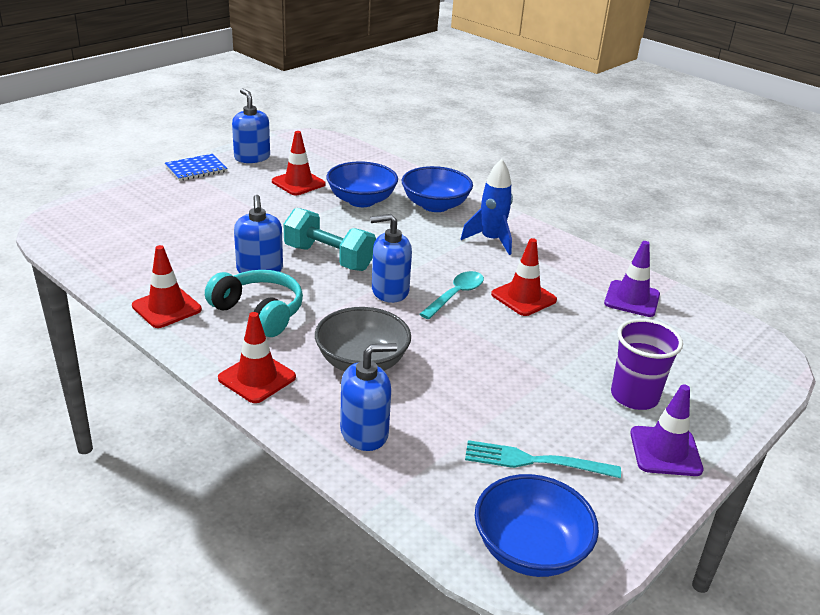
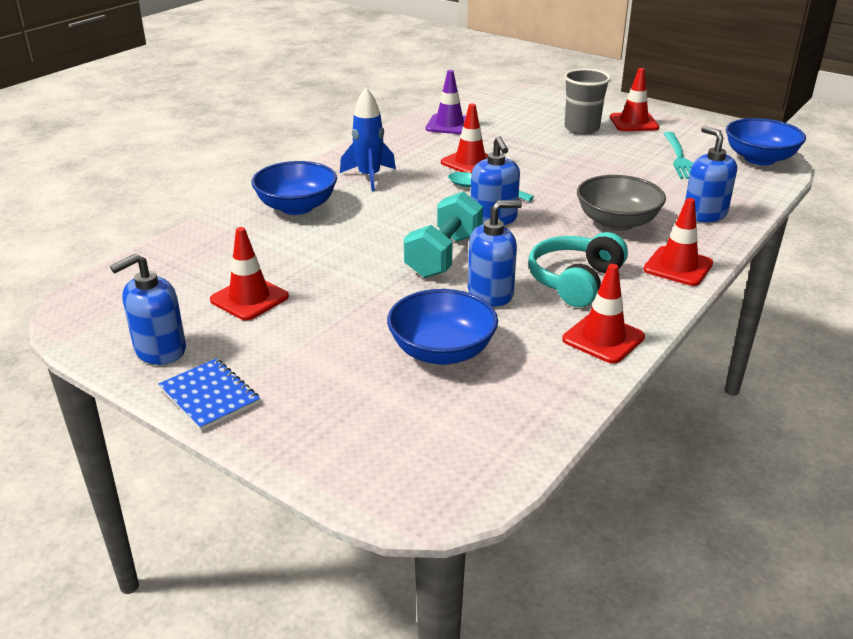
camera: 95 degrees left, 0 degrees up
(361, 200) = (294, 250): blue bowl -> blue bowl (442, 351)
(634, 396) = (582, 128): purple cup -> grey cup
(665, 451) = (634, 122): purple traffic cone -> red traffic cone

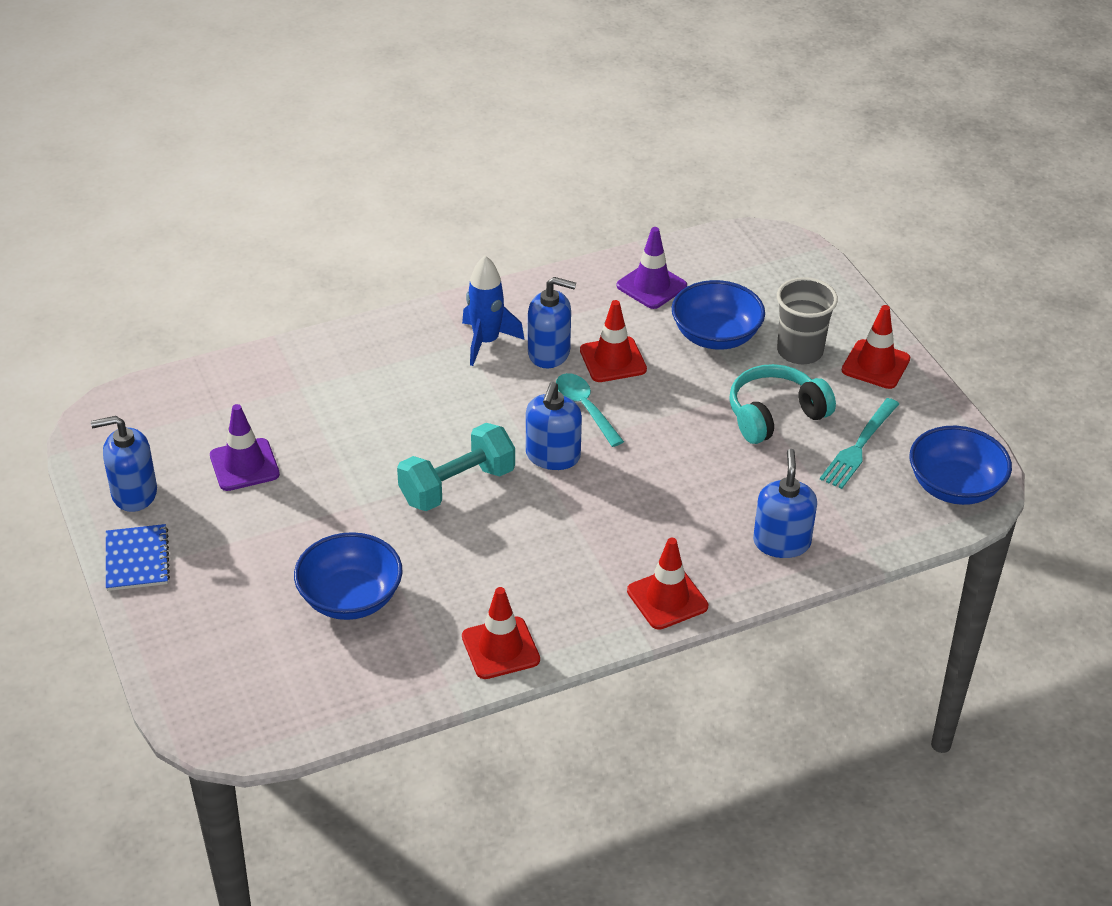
camera: 30 degrees right, 10 degrees up
(249, 298) = (244, 465): red traffic cone -> purple traffic cone
(296, 207) = (378, 359): blue bowl -> blue bowl (715, 336)
(490, 293) = (454, 552): blue soap dispenser -> blue soap dispenser (549, 353)
(575, 281) = (547, 572): turquoise headphones -> turquoise headphones (775, 415)
(617, 222) = (673, 514): grey bowl -> none

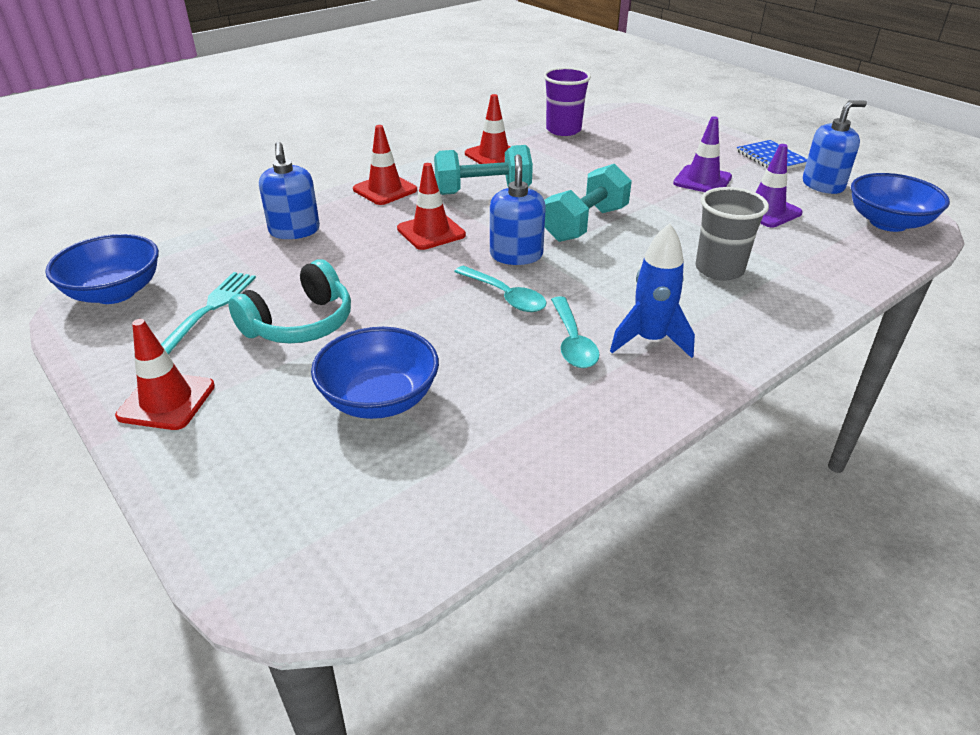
camera: 165 degrees right, 5 degrees down
(350, 598) = (611, 161): blue bowl -> blue bowl (888, 223)
(366, 696) = (563, 130): none -> purple cup
(546, 569) = (483, 191): none -> turquoise dumbbell
(549, 353) = (572, 341): blue soap dispenser -> turquoise spoon
(613, 360) = (497, 347): red traffic cone -> red traffic cone (431, 232)
(651, 286) = (485, 454): purple traffic cone -> purple traffic cone (702, 180)
(800, 351) = (267, 400): grey cup -> grey cup (719, 269)

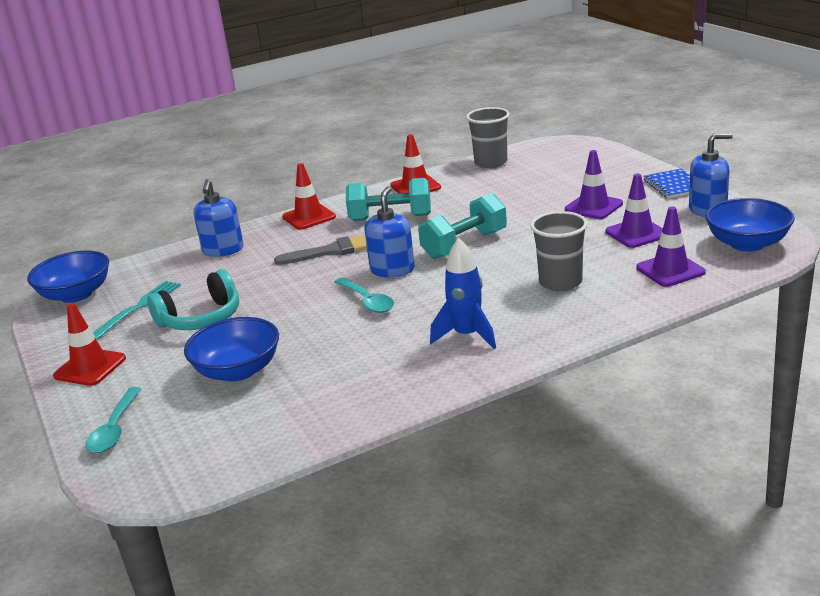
camera: 15 degrees right, 10 degrees down
(431, 232) = (331, 251): red traffic cone -> grey brush
(563, 130) = (491, 163): purple cup -> grey cup
(572, 341) = (404, 335): turquoise spoon -> turquoise spoon (115, 429)
(829, 254) = (670, 270): none -> purple traffic cone

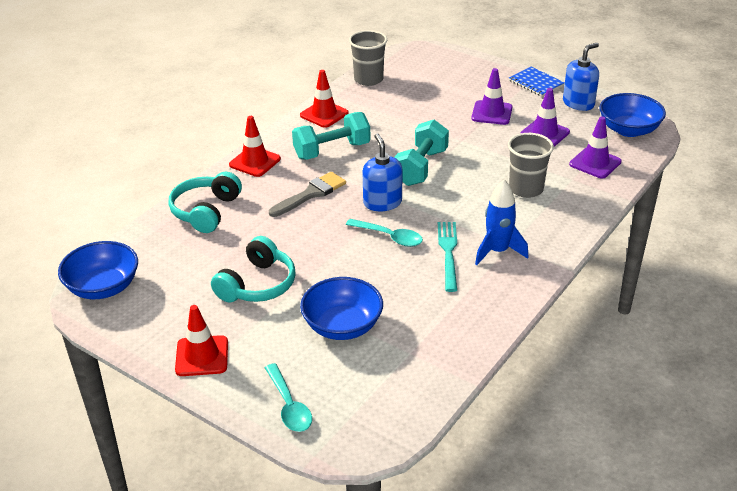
camera: 30 degrees left, 10 degrees up
(139, 307) = (184, 287): turquoise fork -> turquoise fork (448, 252)
(223, 250) = (206, 211): blue soap dispenser -> turquoise headphones

